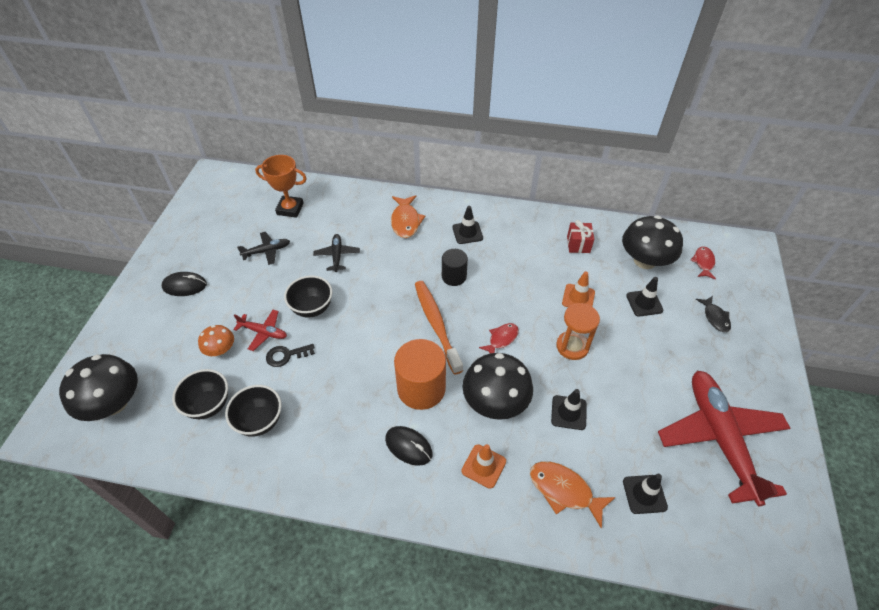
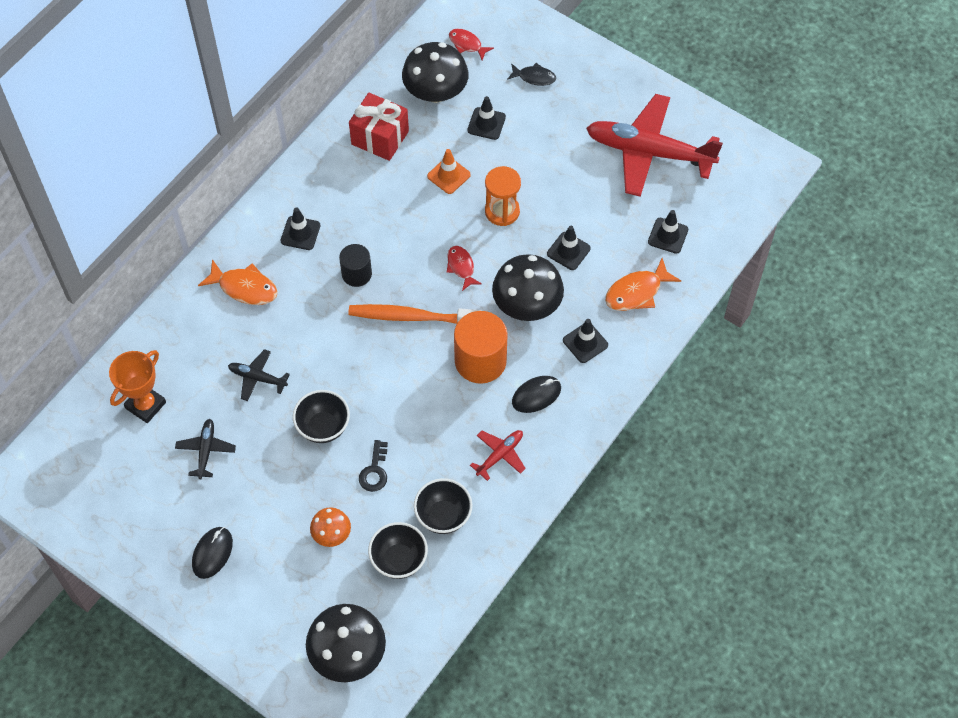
camera: 65 degrees left, 10 degrees up
(263, 332) = (331, 485): red plane -> red plane (500, 455)
(483, 466) = (585, 343): orange traffic cone -> black traffic cone
(578, 244) = (380, 137): red gift -> red gift, size x1.62

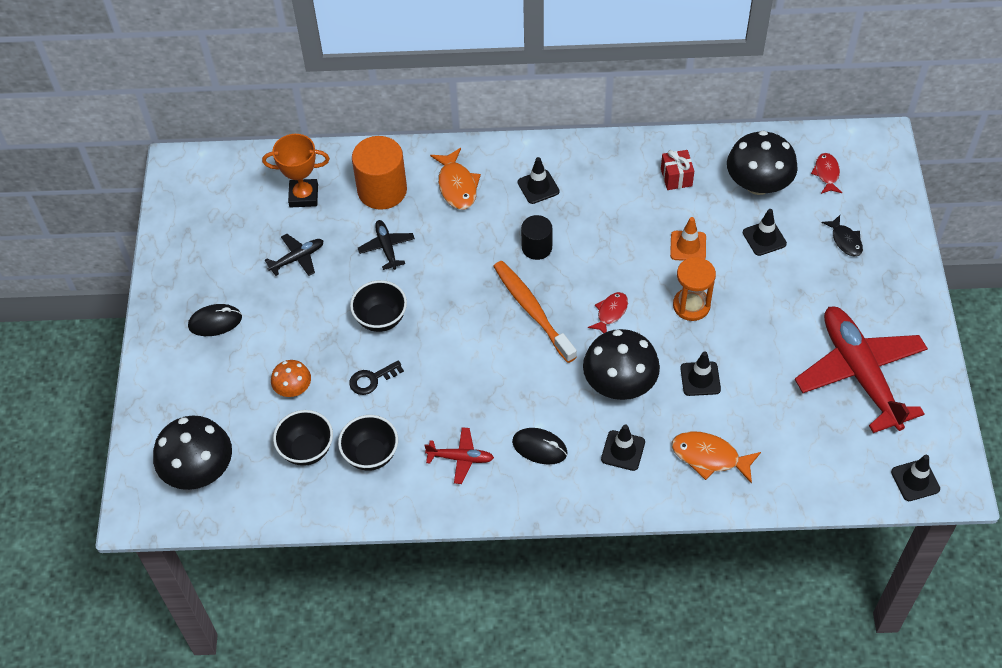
camera: 55 degrees right, 5 degrees down
(380, 137) = (676, 177): red gift -> red gift, size x0.62
(480, 361) = (535, 385): orange cylinder -> orange cylinder (382, 190)
(668, 236) = (789, 444): black traffic cone -> black traffic cone (915, 480)

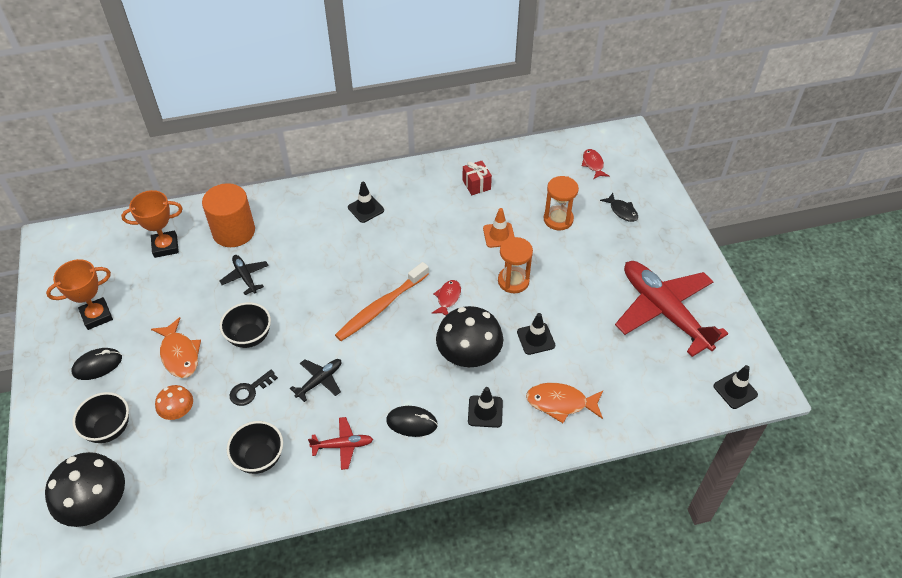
camera: 15 degrees left, 5 degrees down
(220, 265) = (97, 316): none -> orange trophy
(297, 258) = (167, 298): black plane -> black plane (320, 381)
(307, 450) = (198, 465): black bowl -> black bowl (109, 429)
(457, 185) = (297, 218): orange fish -> orange fish (179, 354)
(532, 310) = (381, 307): orange toothbrush -> orange toothbrush turned 90 degrees counterclockwise
(537, 247) = (374, 256): black cylinder -> none
(758, 184) = (542, 180): black mushroom -> none
(764, 238) = (558, 219): black traffic cone -> orange hourglass

